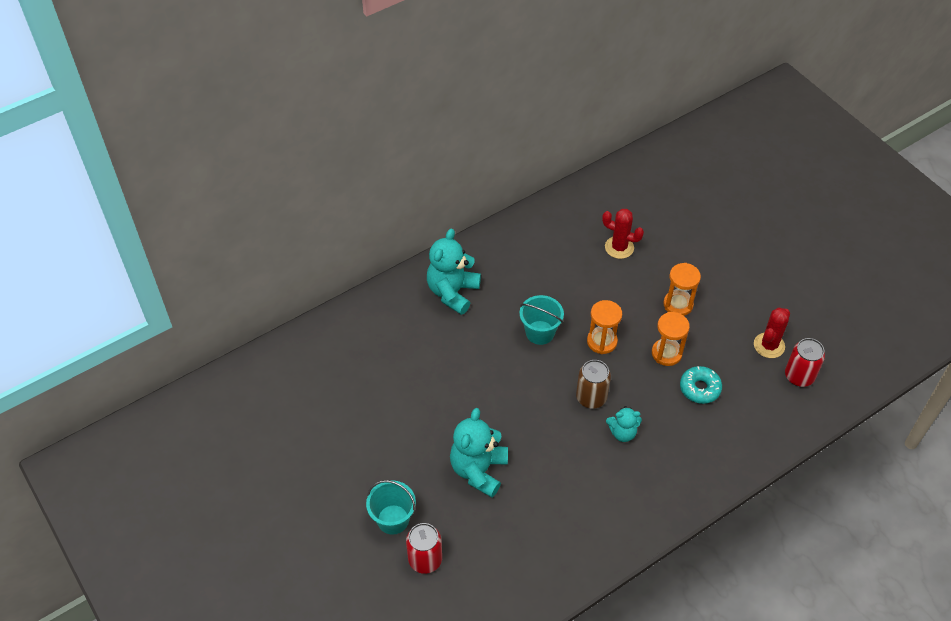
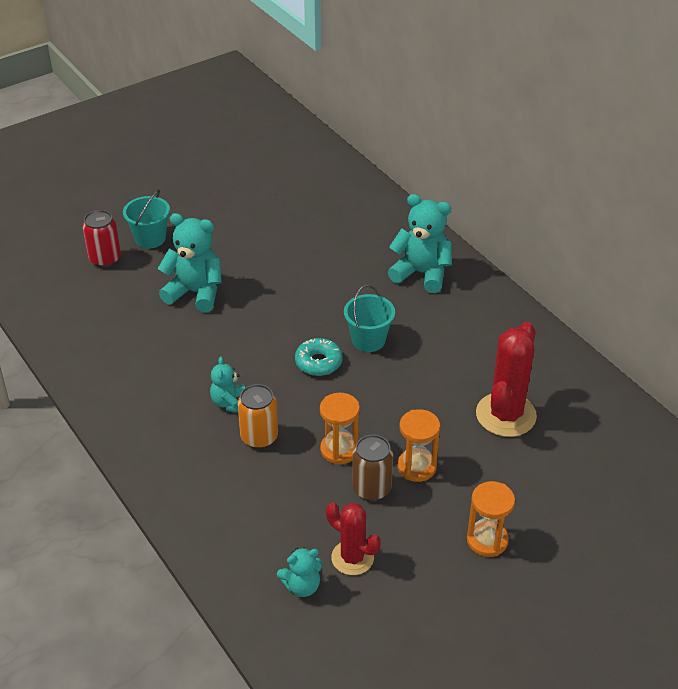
camera: 90 degrees right, 10 degrees down
(591, 397) = (278, 379): brown can -> brown can (371, 488)
(602, 341) = (356, 391): orange hourglass -> orange hourglass (487, 540)
(619, 247) = (505, 415): red cactus -> red cactus, size x1.58
(659, 409) = (259, 437): none -> orange can
(699, 388) = (286, 478): turquoise donut -> turquoise donut (318, 362)
(799, 376) = (302, 586): red can -> turquoise teddy bear

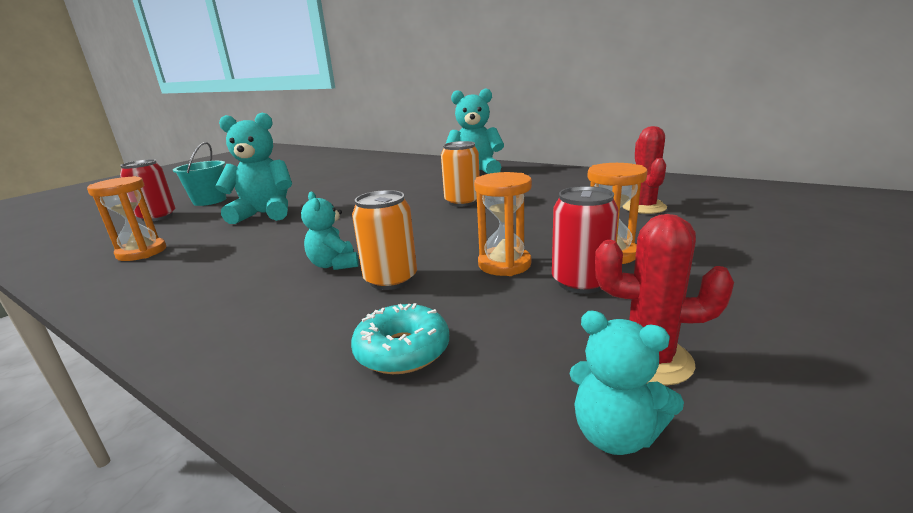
camera: 20 degrees left, 20 degrees down
(302, 586) = (615, 434): turquoise teddy bear -> turquoise teddy bear turned 75 degrees clockwise
(318, 362) = (423, 221): turquoise donut -> turquoise donut (402, 350)
(368, 340) = (462, 202): turquoise bucket -> orange can
(371, 488) = (581, 282): brown can -> red can
(487, 540) = (787, 284): orange hourglass -> orange hourglass (142, 252)
(505, 415) = (644, 207): red cactus -> red cactus, size x0.63

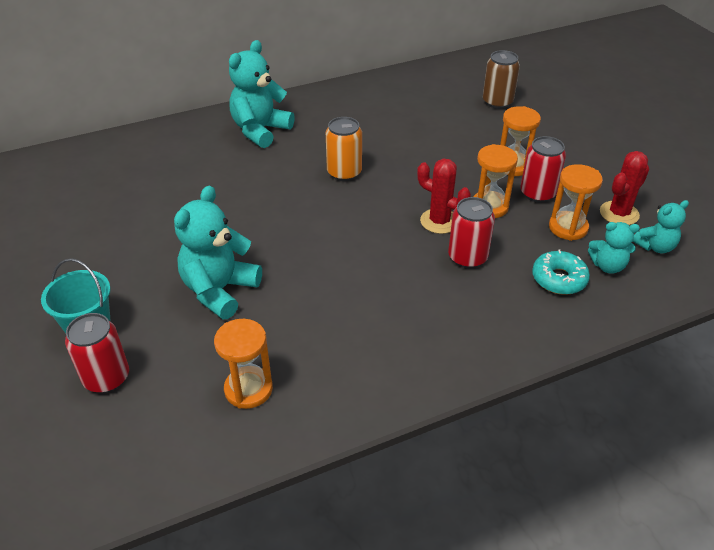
camera: 60 degrees left, 20 degrees up
(334, 265) = (414, 275): turquoise teddy bear -> turquoise teddy bear (607, 266)
(391, 279) = (467, 257): orange can -> red can
(537, 324) = (568, 227): none -> orange hourglass
(644, 207) = (456, 114): red cactus -> red cactus (439, 221)
(717, 214) = (497, 102): none -> brown can

